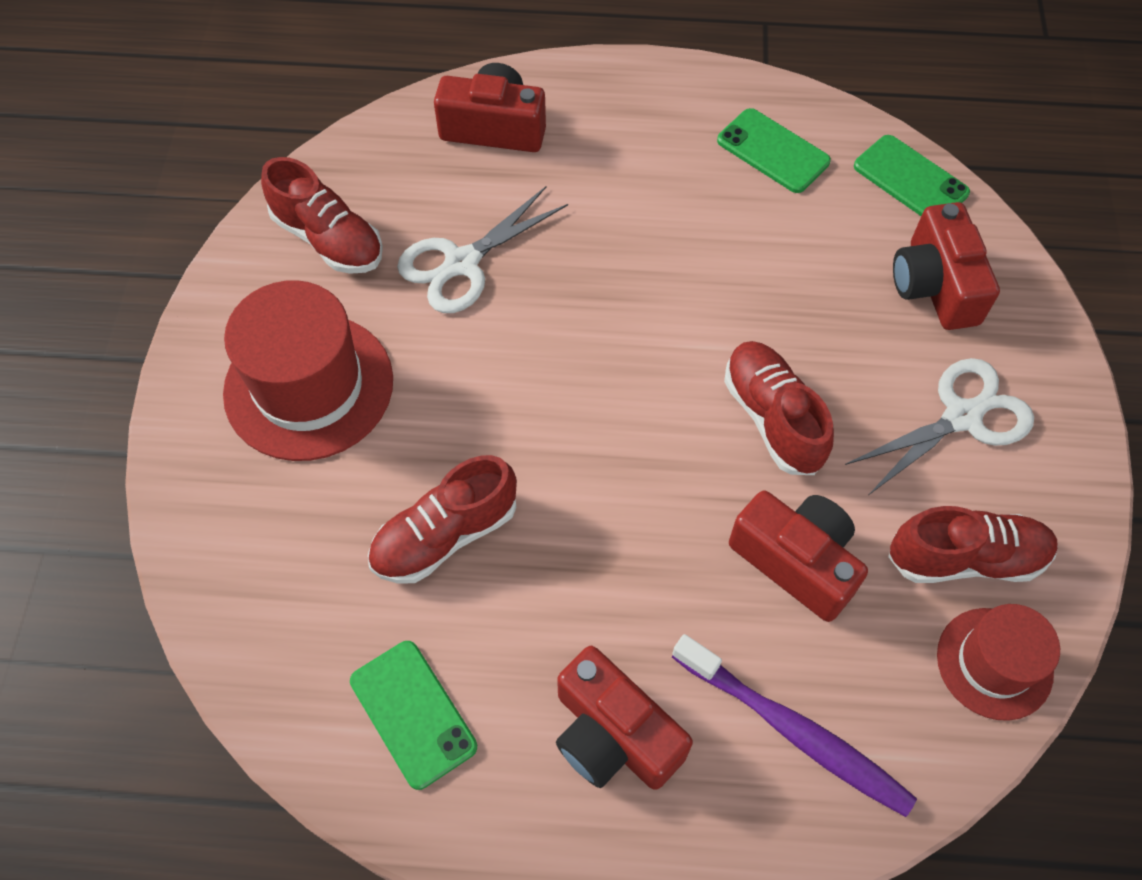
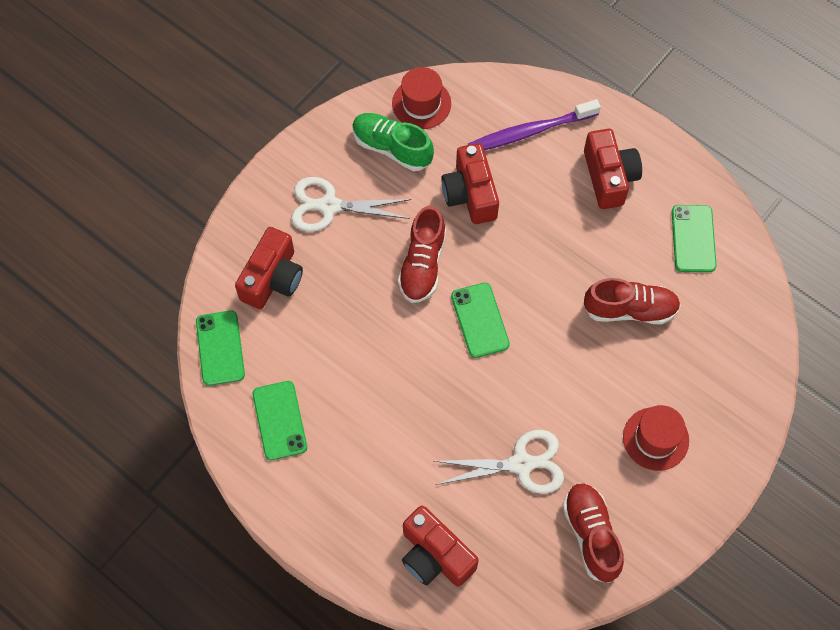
camera: 145 degrees left, 5 degrees up
(309, 386) = (655, 439): red hat -> red hat, size x0.60
(639, 394) = (480, 320): none -> green phone
(795, 731) = (530, 132): purple toothbrush -> purple toothbrush turned 90 degrees counterclockwise
(965, 558) = (392, 148): red shoe -> green shoe

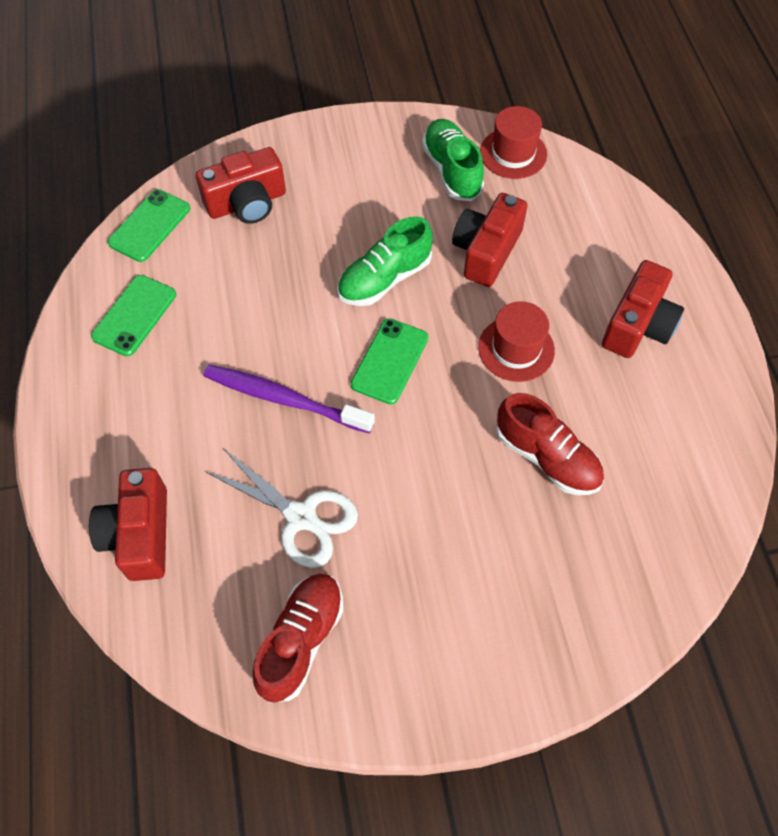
camera: 40 degrees right, 5 degrees down
(329, 206) = (351, 180): white scissors -> none
(422, 264) = (384, 279): red shoe -> green shoe
(530, 132) = (594, 237): purple toothbrush -> purple toothbrush (284, 399)
(655, 439) = (457, 600): red hat -> red hat (516, 349)
(693, 238) = (677, 440): green phone -> none

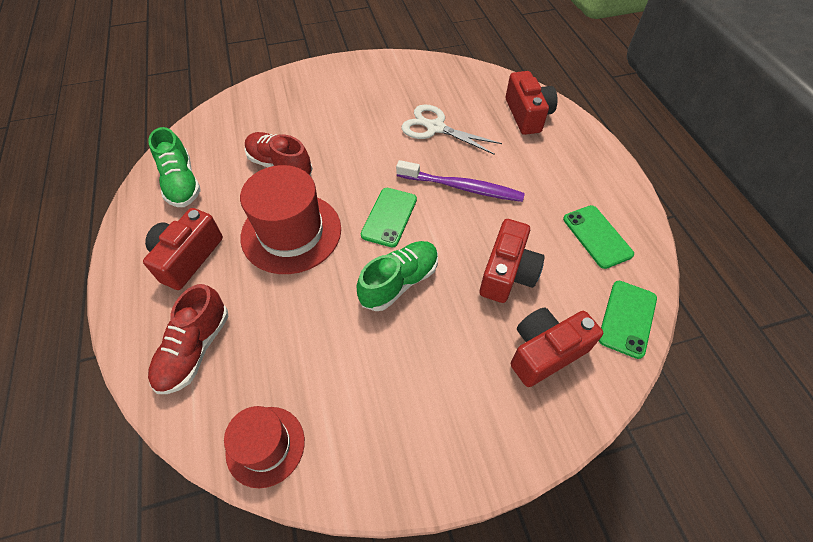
camera: 175 degrees right, 5 degrees down
(134, 315) = (597, 236): green phone -> green phone turned 45 degrees counterclockwise
(301, 640) = (424, 81): red shoe -> red shoe (195, 349)
(452, 171) = (337, 413): green shoe -> green shoe (181, 183)
(486, 251) = (307, 316): red camera -> red camera (507, 273)
(516, 349) = (291, 232): red hat -> red hat, size x1.67

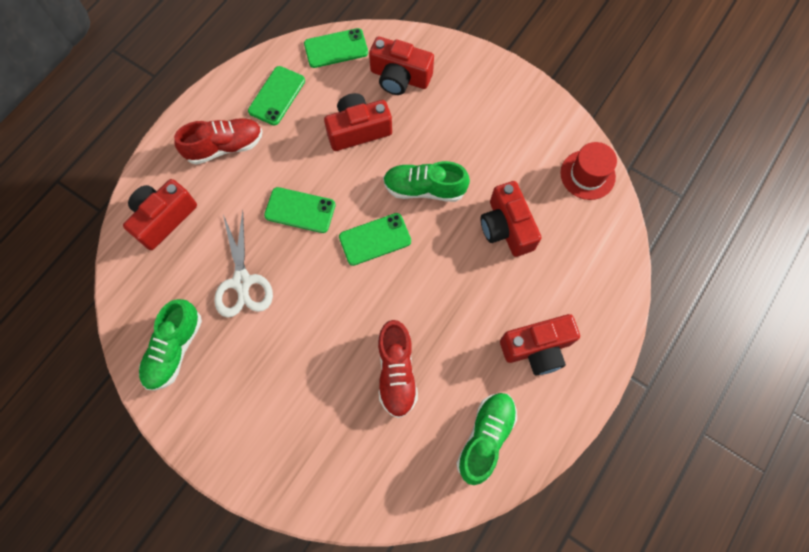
camera: 130 degrees left, 15 degrees up
(195, 349) = (583, 268): red shoe -> red shoe (225, 147)
(291, 232) = (450, 296): red hat -> none
(298, 317) = (506, 227): none -> red camera
(422, 79) = (174, 349): none -> green shoe
(462, 187) = (300, 210): purple toothbrush -> green phone

